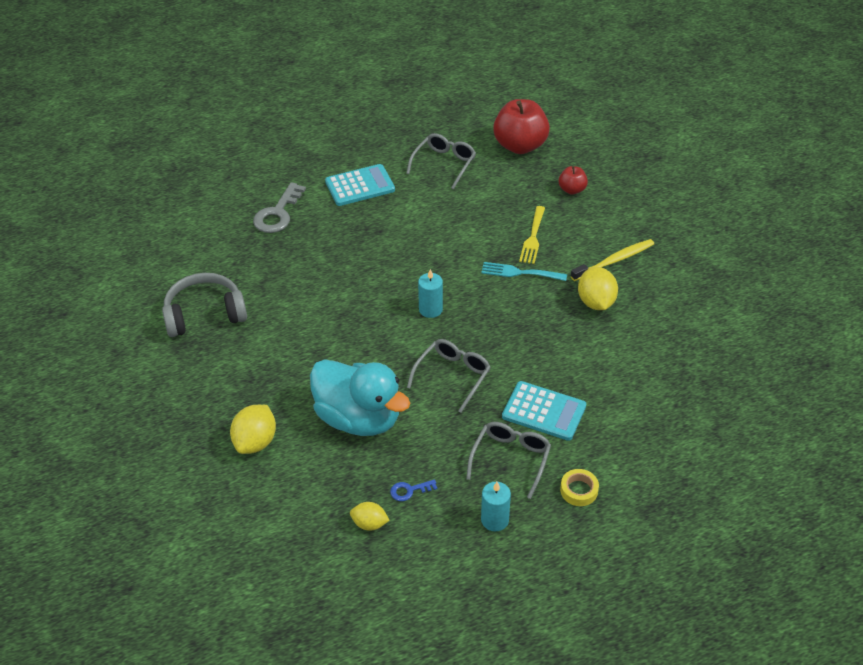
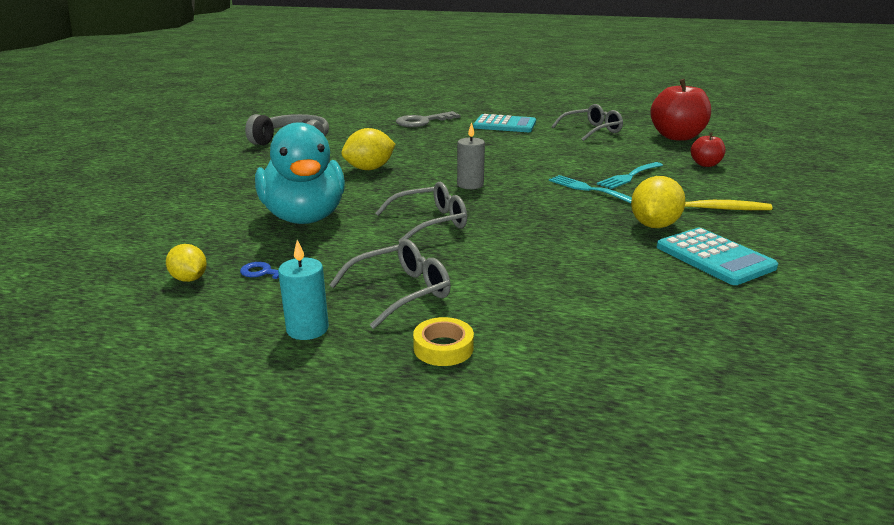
camera: 35 degrees right, 20 degrees down
(255, 442) = (204, 202): yellow lemon -> yellow lemon (369, 169)
(430, 309) = (470, 185): turquoise candle -> grey candle
(533, 238) = (629, 177): yellow fork -> turquoise fork
(544, 411) = (491, 273): turquoise calculator -> turquoise calculator (714, 257)

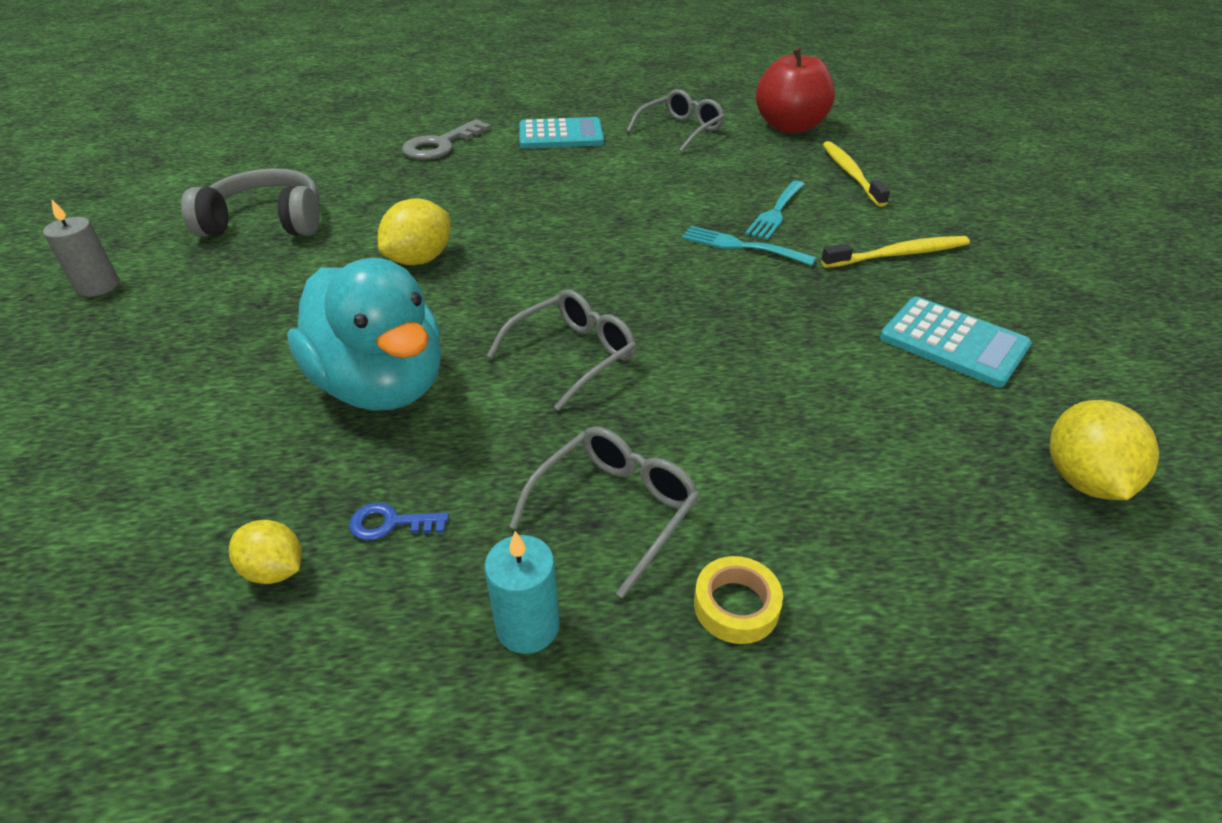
camera: 20 degrees left, 15 degrees up
(470, 185) = (584, 266): grey candle -> grey candle (98, 286)
(654, 225) = (855, 299): yellow lemon -> yellow lemon (1083, 479)
(705, 164) = (850, 173): red apple -> yellow toothbrush

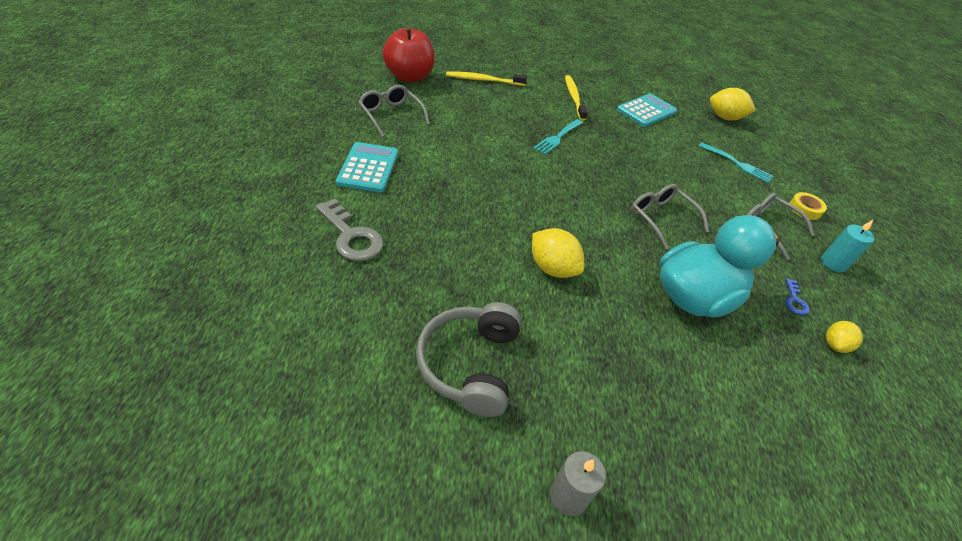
camera: 85 degrees left, 5 degrees up
(776, 212) = (522, 116): turquoise fork -> turquoise fork (738, 164)

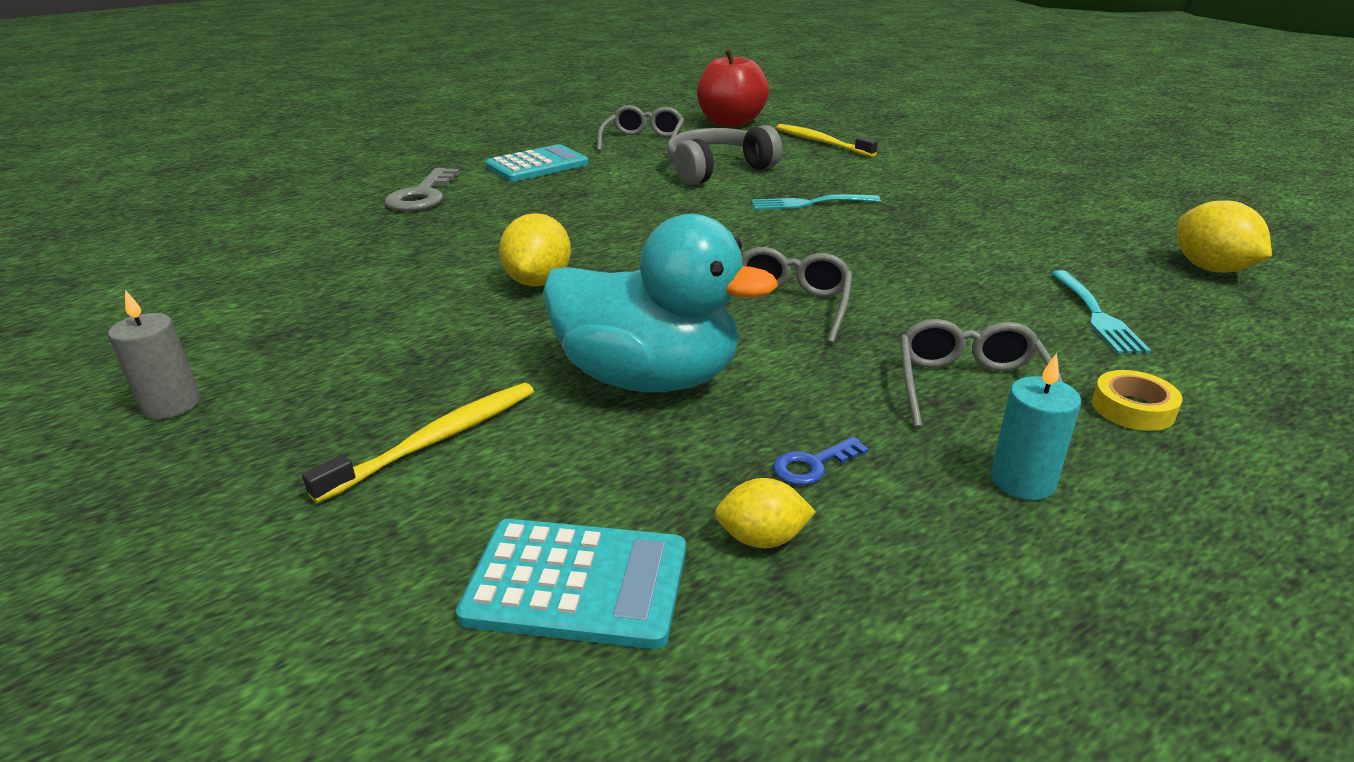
camera: 55 degrees right, 15 degrees down
(470, 364) = (313, 297): grey headphones -> grey headphones (717, 170)
(574, 97) = (927, 181): yellow toothbrush -> yellow toothbrush (437, 440)
(646, 111) = (1035, 221): turquoise calculator -> turquoise calculator (576, 583)

